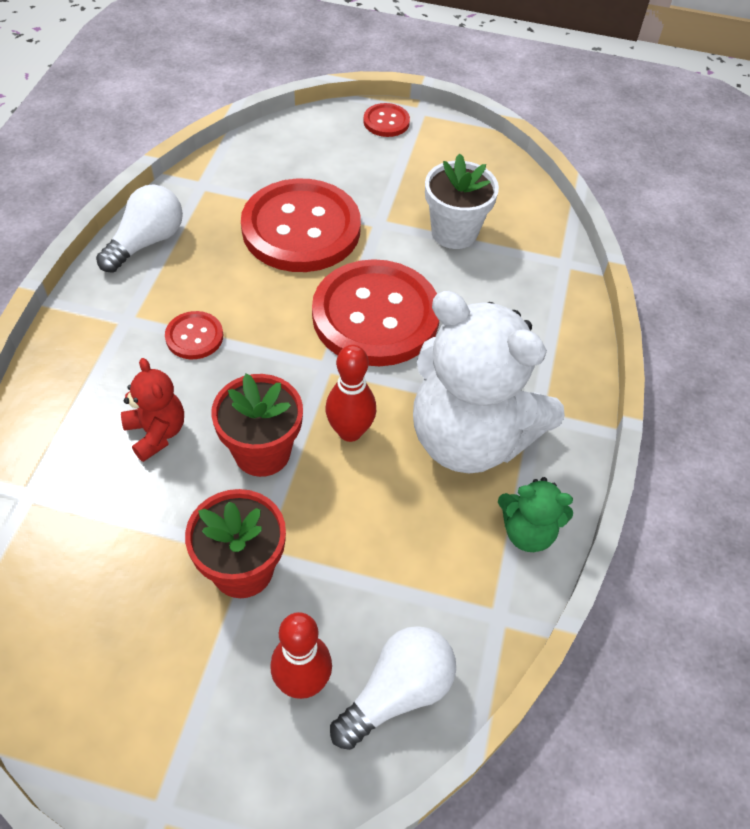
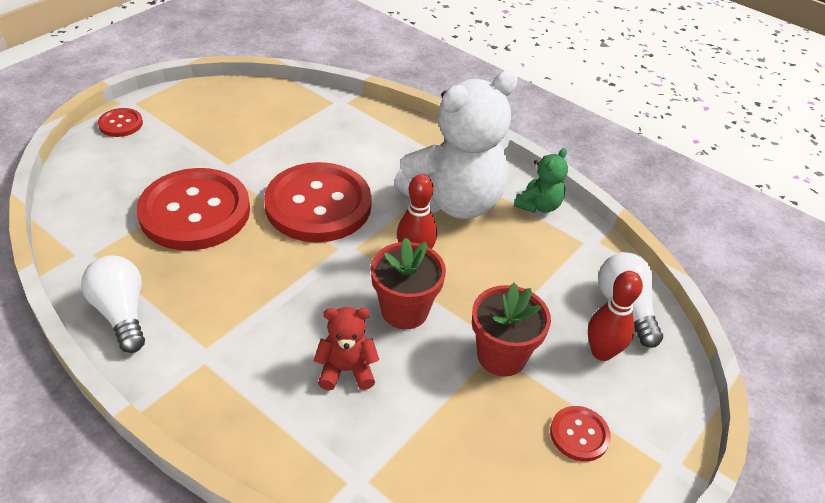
camera: 65 degrees left, 10 degrees down
(194, 337) = (261, 314): red button -> red button (579, 434)
(454, 232) = (270, 137): white flower pot -> none

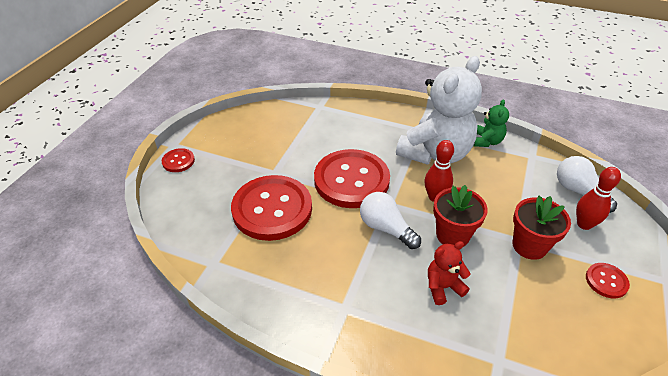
camera: 15 degrees left, 0 degrees up
(122, 313) = (268, 297): white light bulb -> white light bulb (386, 228)

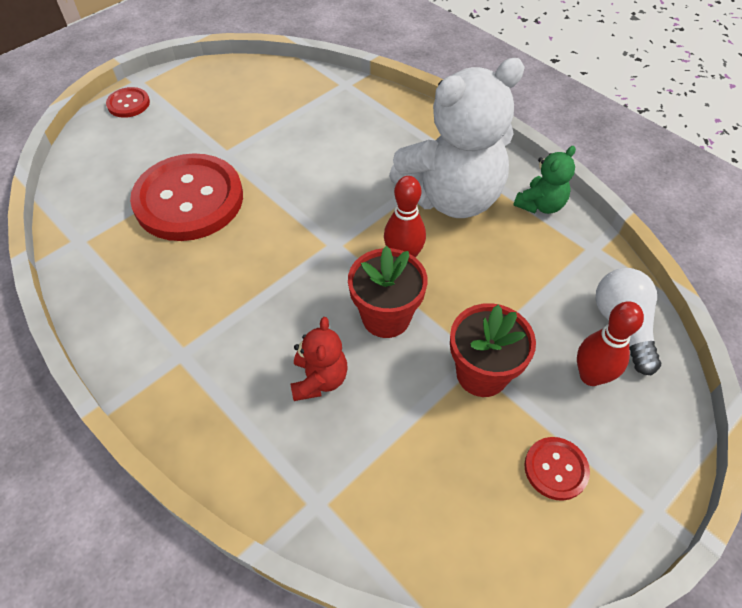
camera: 25 degrees right, 10 degrees up
(351, 180) = (311, 196): red button -> none
(386, 228) = (306, 275): white light bulb -> none
(443, 287) = (319, 379): red teddy bear -> red teddy bear turned 90 degrees clockwise

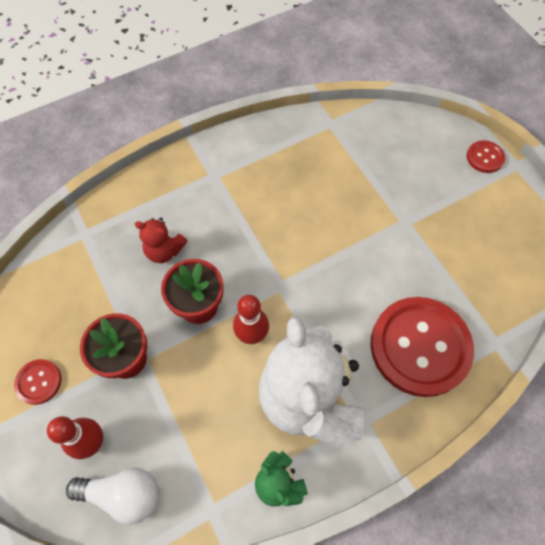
camera: 105 degrees right, 10 degrees up
(189, 199) = (356, 191): red button -> red button (420, 347)

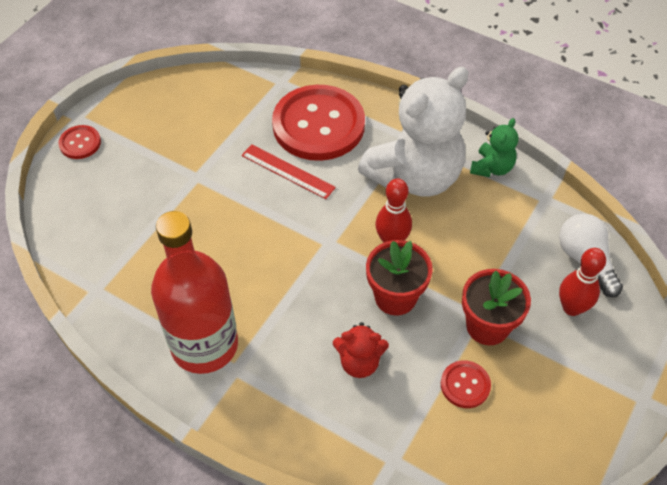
camera: 120 degrees left, 10 degrees down
(39, 382) = (565, 387): red button -> red button (465, 385)
(164, 251) = (359, 362): red teddy bear -> red teddy bear turned 105 degrees clockwise
(244, 166) = (204, 345): none -> red bottle
(375, 292) = (288, 171): none -> red ruler

